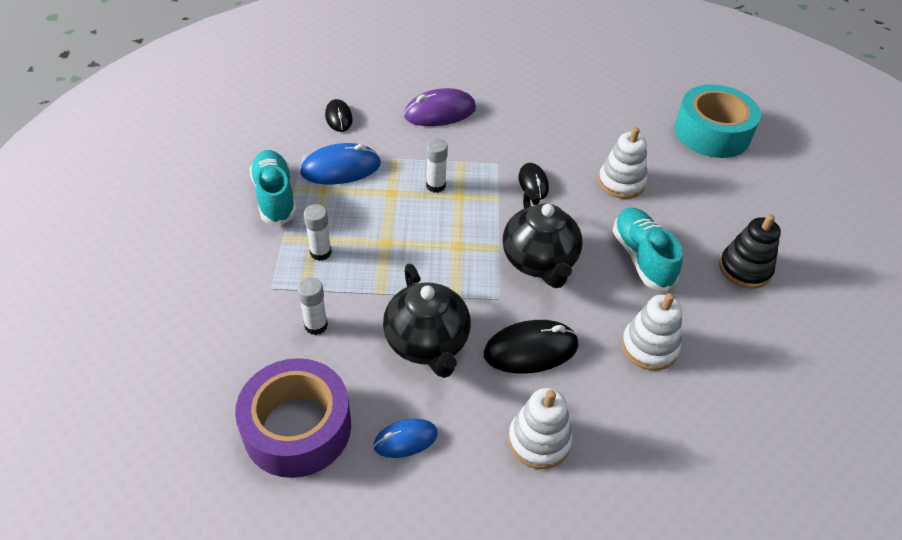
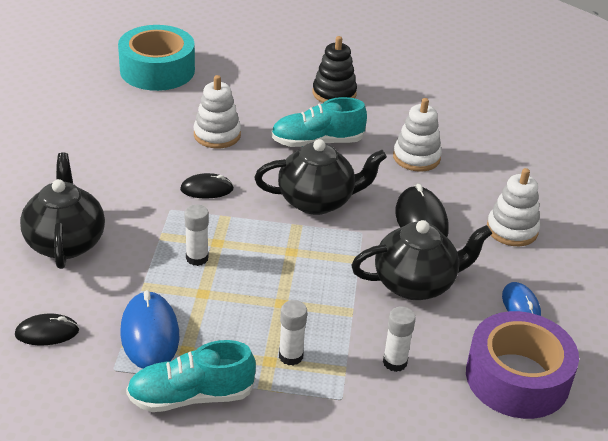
camera: 85 degrees left, 10 degrees down
(440, 112) = (65, 242): purple mouse -> black teapot

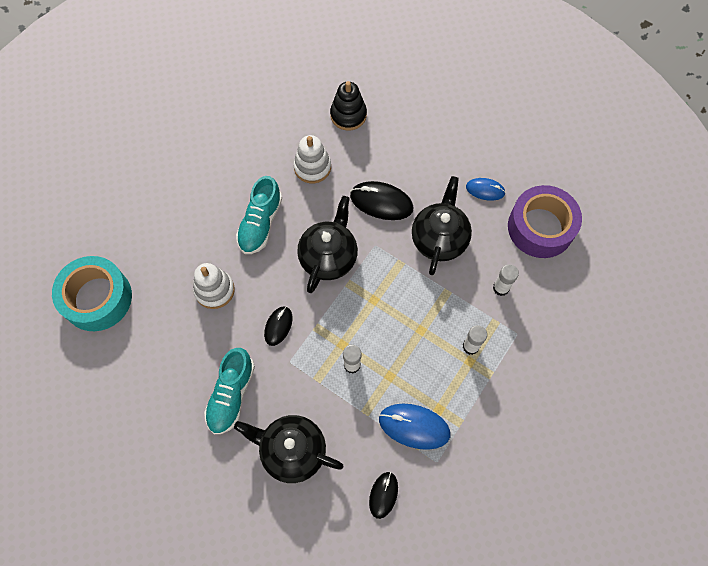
camera: 60 degrees left, 30 degrees up
(191, 396) = (480, 422): turquoise shoe -> turquoise shoe (231, 395)
(334, 93) = (205, 181): black stacking toy -> black stacking toy (348, 115)
(512, 230) = (415, 153): white stacking toy -> none

